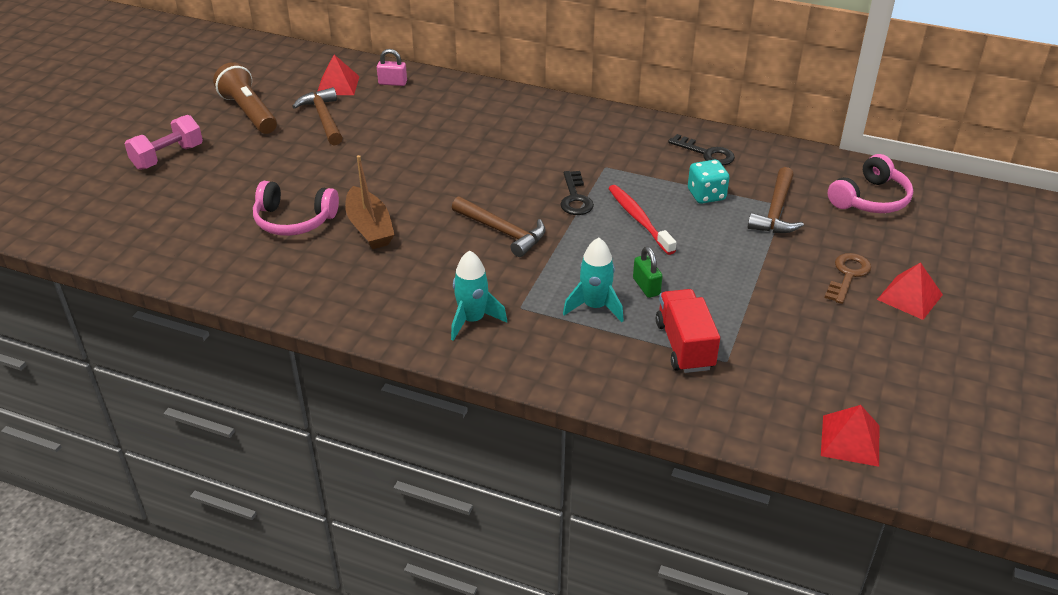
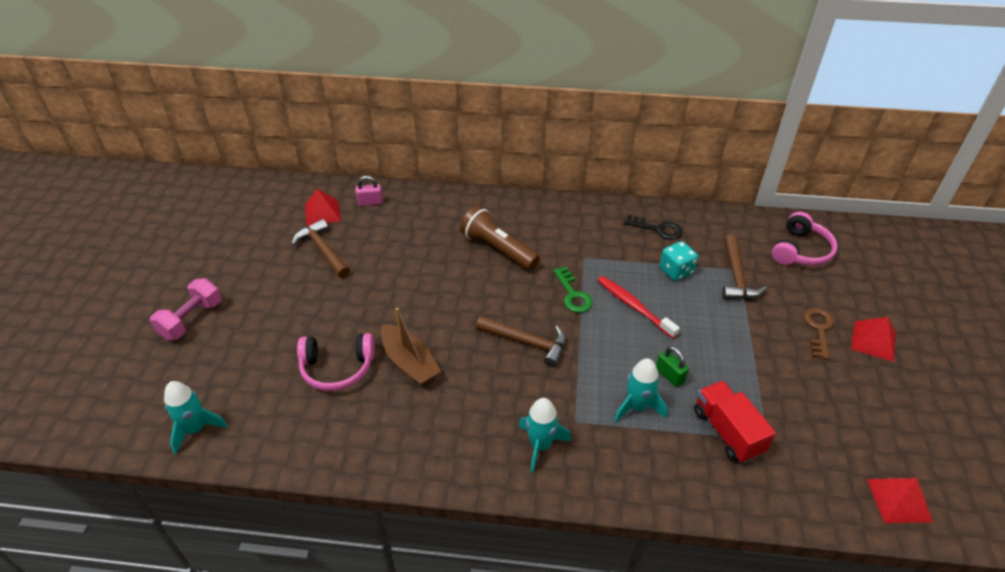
camera: 15 degrees left, 5 degrees up
(137, 245) = (196, 429): none -> turquoise rocket
(249, 112) = (251, 256): brown flashlight -> brown flashlight (498, 249)
(575, 198) = (573, 294): black key -> green key

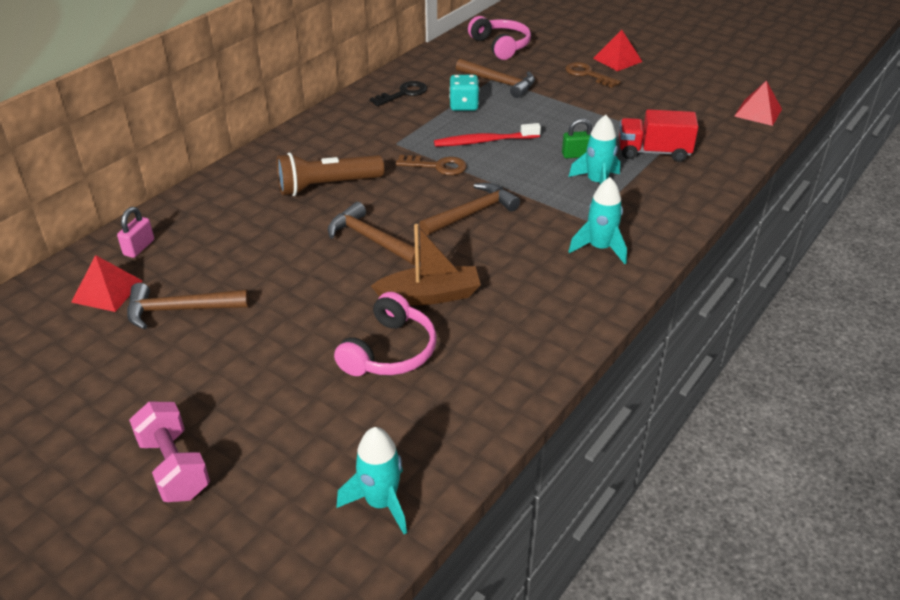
camera: 60 degrees left, 5 degrees down
(452, 301) = (371, 239): none -> brown hammer
(573, 294) = (437, 166): green key -> brown key

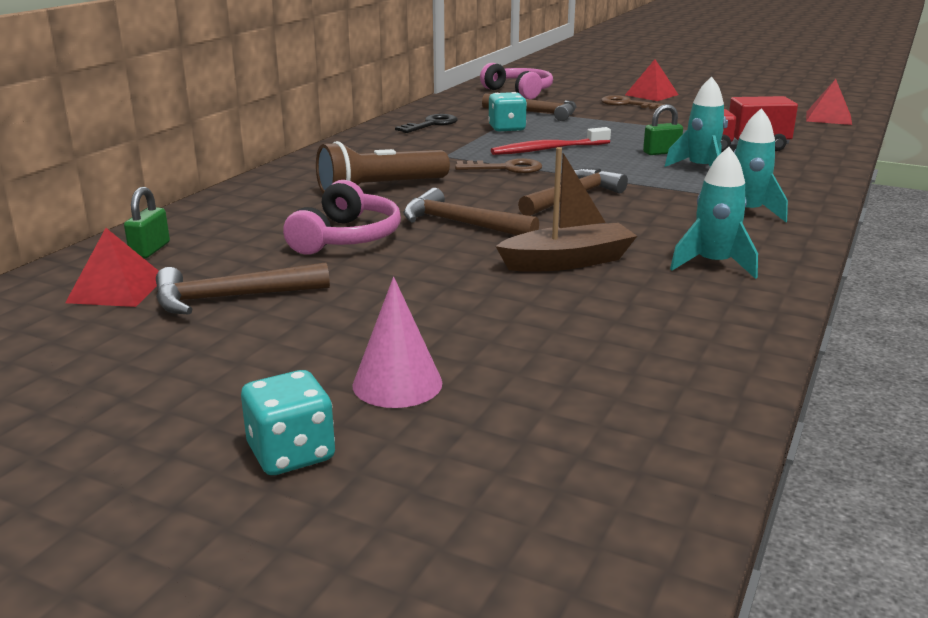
camera: 10 degrees left, 15 degrees down
(139, 247) = (150, 250): pink padlock -> green padlock
(174, 467) = (291, 454): pink dumbbell -> turquoise dice
(259, 412) = (397, 384): none -> pink cone
(380, 503) = (639, 459): turquoise rocket -> turquoise rocket (713, 265)
(390, 351) = (549, 311): pink headphones -> pink headphones (346, 238)

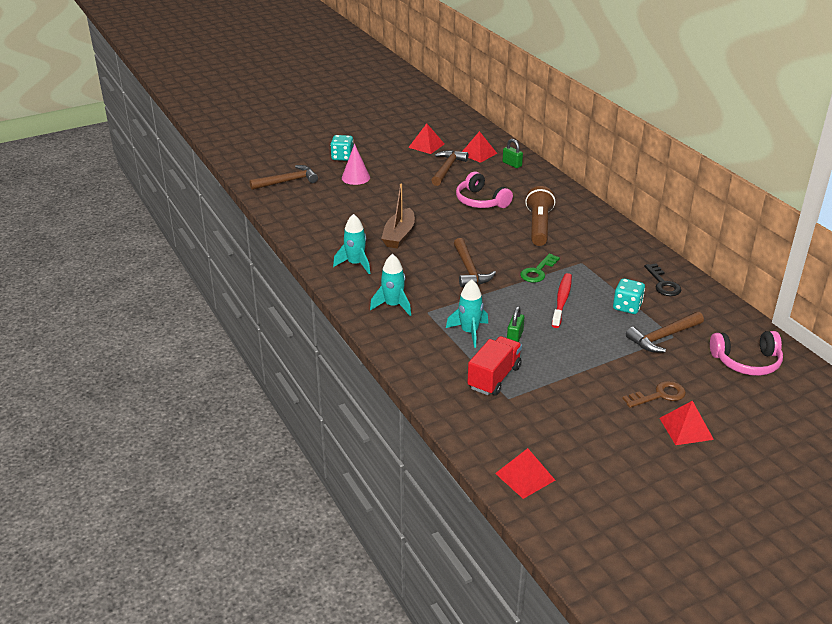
camera: 125 degrees right, 10 degrees up
(106, 357) = (426, 145): none -> red pyramid
(461, 224) = (467, 229): brown hammer -> brown hammer (287, 181)
(506, 168) = (537, 271): brown key -> green key

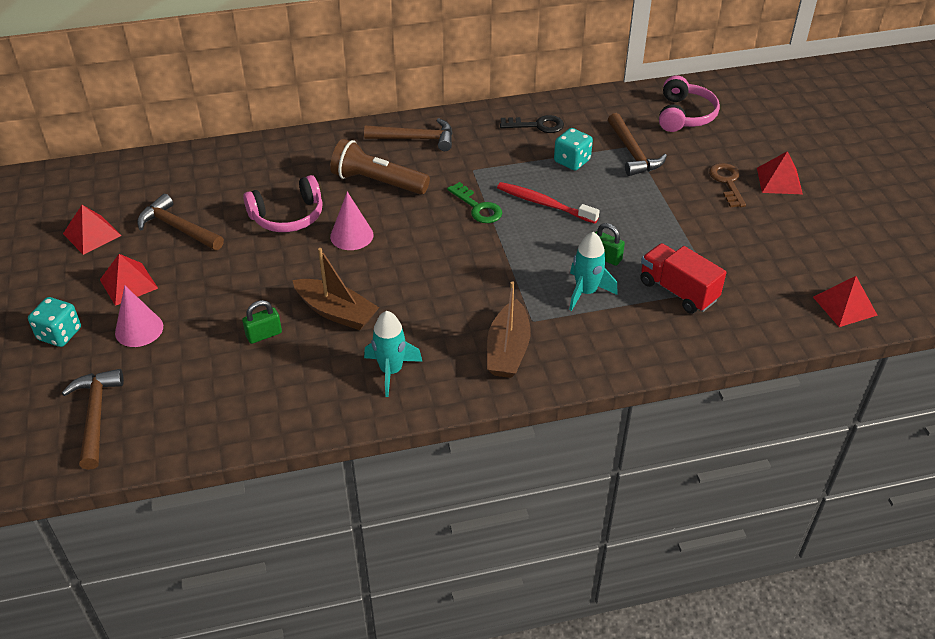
camera: 75 degrees left, 10 degrees up
(393, 306) = (508, 350): turquoise rocket -> brown boat
(469, 270) = (451, 263): brown hammer -> brown hammer (415, 139)
(475, 227) = (351, 235): none -> pink cone
(478, 153) = (155, 190): red pyramid -> red pyramid (128, 284)
(512, 164) = (207, 167): green padlock -> green padlock (264, 335)

